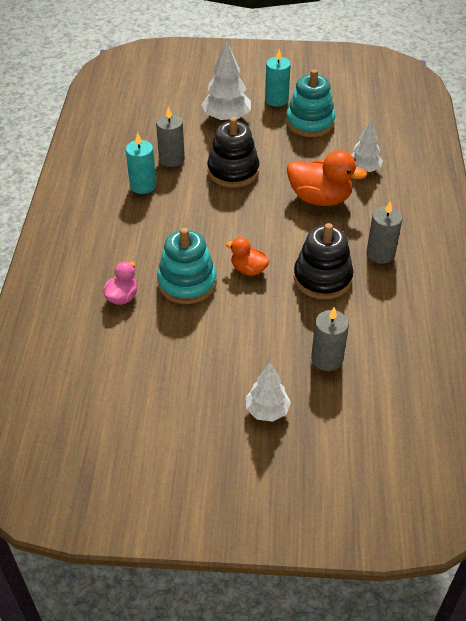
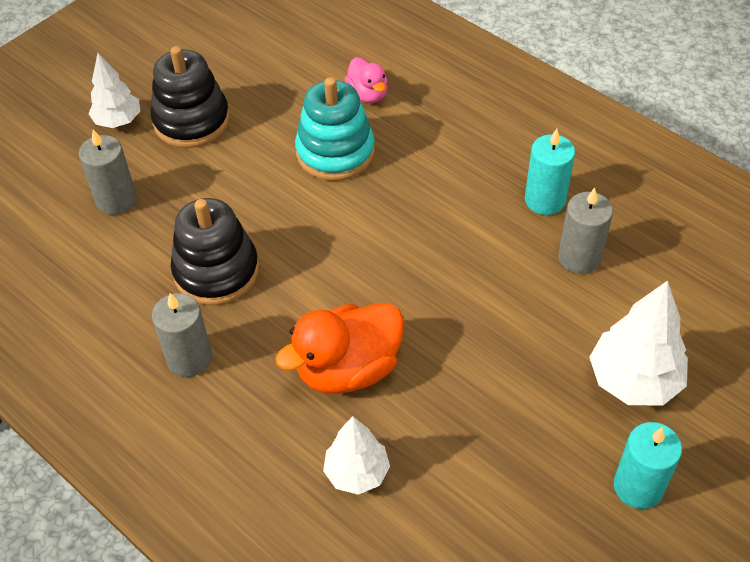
camera: 130 degrees right, 5 degrees up
(233, 171) = (494, 309): black stacking toy -> black stacking toy (191, 121)
(248, 269) = (300, 214): orange duck -> none
(310, 123) = (534, 489): turquoise stacking toy -> none

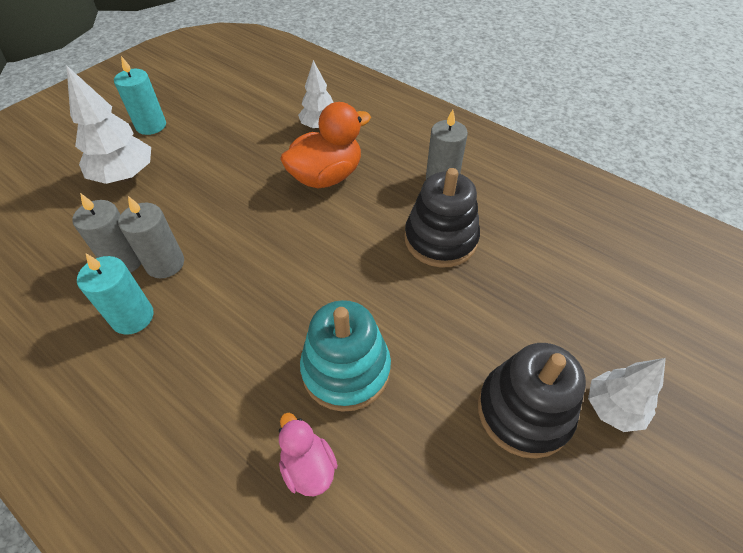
camera: 175 degrees right, 0 degrees up
(116, 200) = (560, 303): grey candle -> grey candle (165, 264)

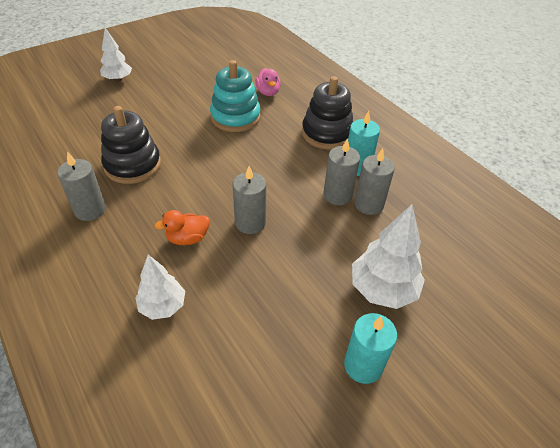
camera: 165 degrees left, 5 degrees down
(267, 205) = (250, 222): none -> grey candle
(326, 176) = (187, 238): orange duck -> orange duck, size x0.56
(524, 411) = (159, 87): black stacking toy -> black stacking toy (327, 133)

